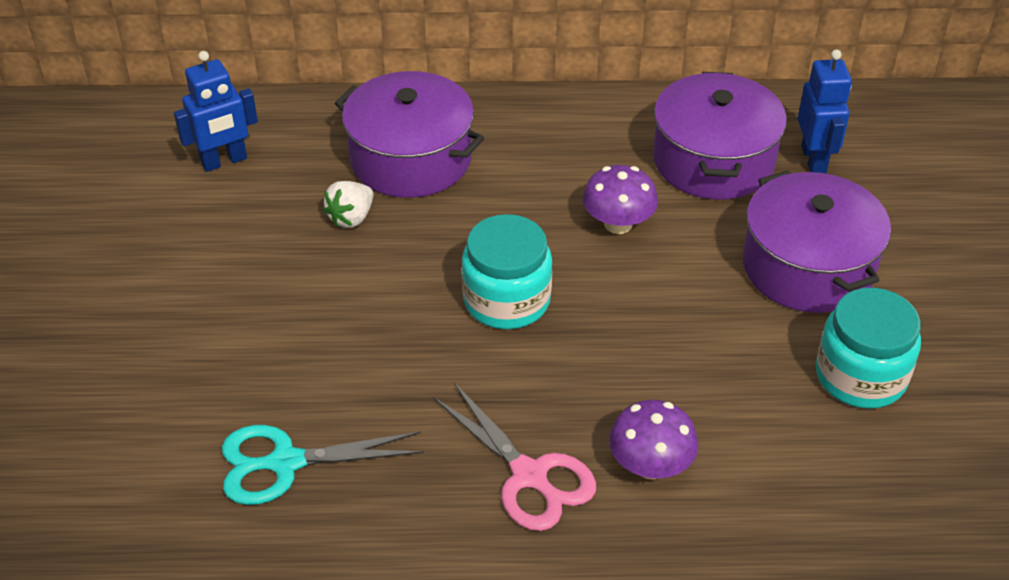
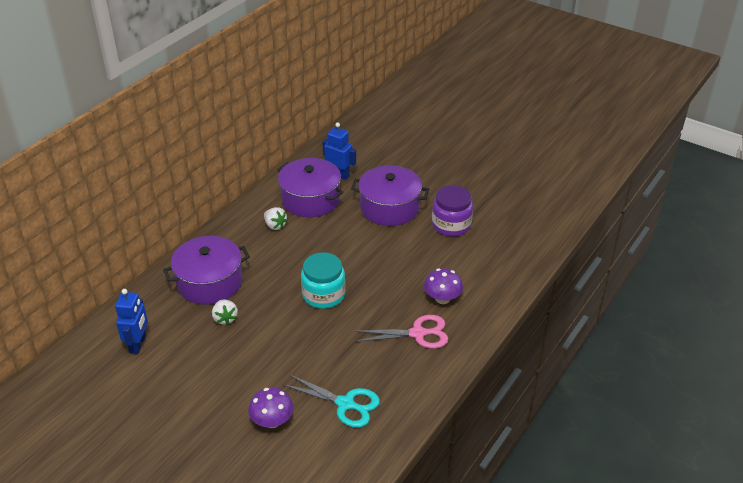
camera: 55 degrees left, 5 degrees down
(286, 463) = (345, 404): turquoise scissors -> turquoise scissors turned 90 degrees counterclockwise
(606, 156) = (275, 225): none -> white strawberry
(618, 224) = (316, 242): purple mushroom -> purple mushroom (272, 421)
(860, 376) = (451, 225): turquoise jar -> purple jar

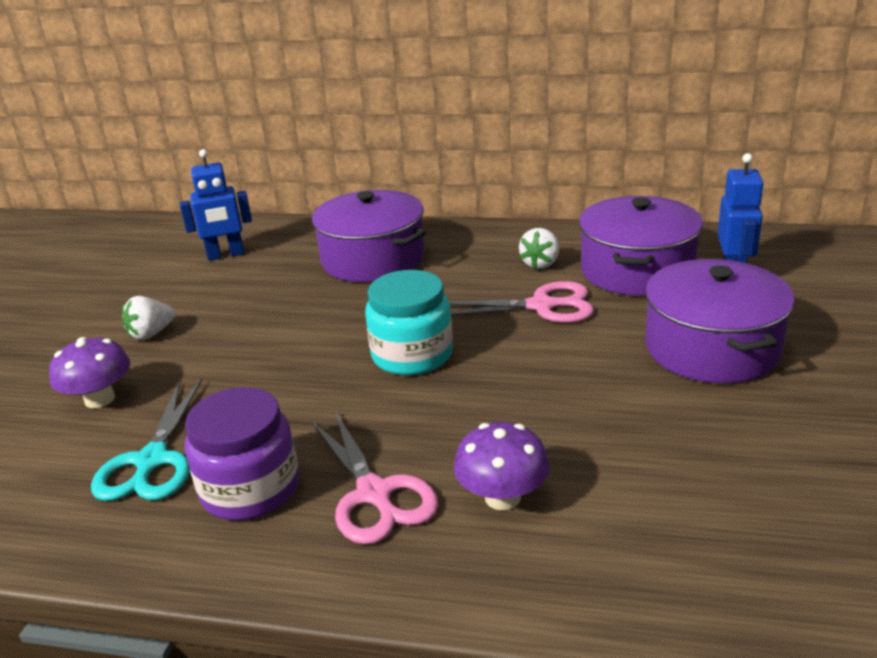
camera: 70 degrees right, 10 degrees down
(225, 318) = (305, 293): white strawberry -> white strawberry (151, 334)
(316, 240) = (541, 306): none -> pink scissors
(451, 225) = (753, 439): purple jar -> purple jar (250, 489)

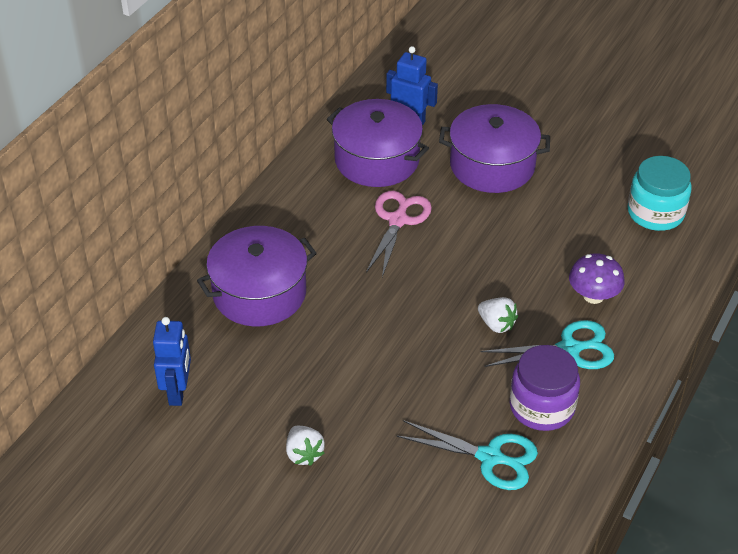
camera: 75 degrees left, 15 degrees up
(100, 399) = (393, 489): purple mushroom -> none
(374, 494) = (569, 349): pink scissors -> turquoise scissors
(412, 355) = (426, 301): turquoise jar -> turquoise jar (655, 213)
(540, 263) = (334, 202): white strawberry -> white strawberry (496, 324)

